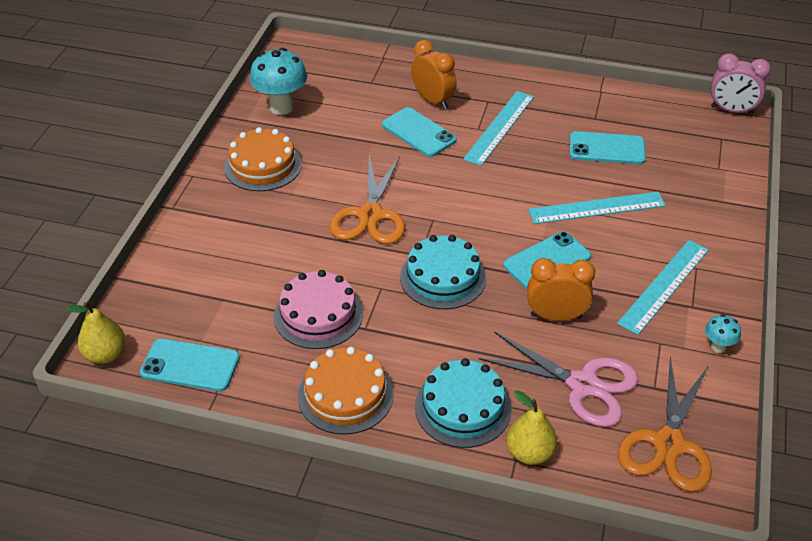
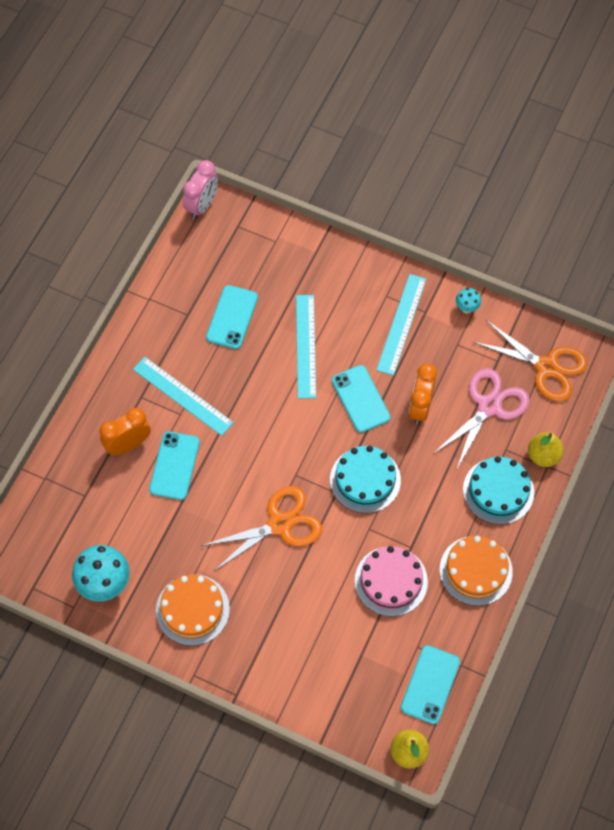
camera: 80 degrees left, 20 degrees up
(370, 215) = (280, 524): orange scissors -> orange scissors turned 45 degrees counterclockwise
(419, 132) = (174, 466): turquoise phone -> turquoise phone turned 45 degrees counterclockwise
(664, 286) = (401, 324): turquoise ruler -> turquoise ruler turned 60 degrees clockwise

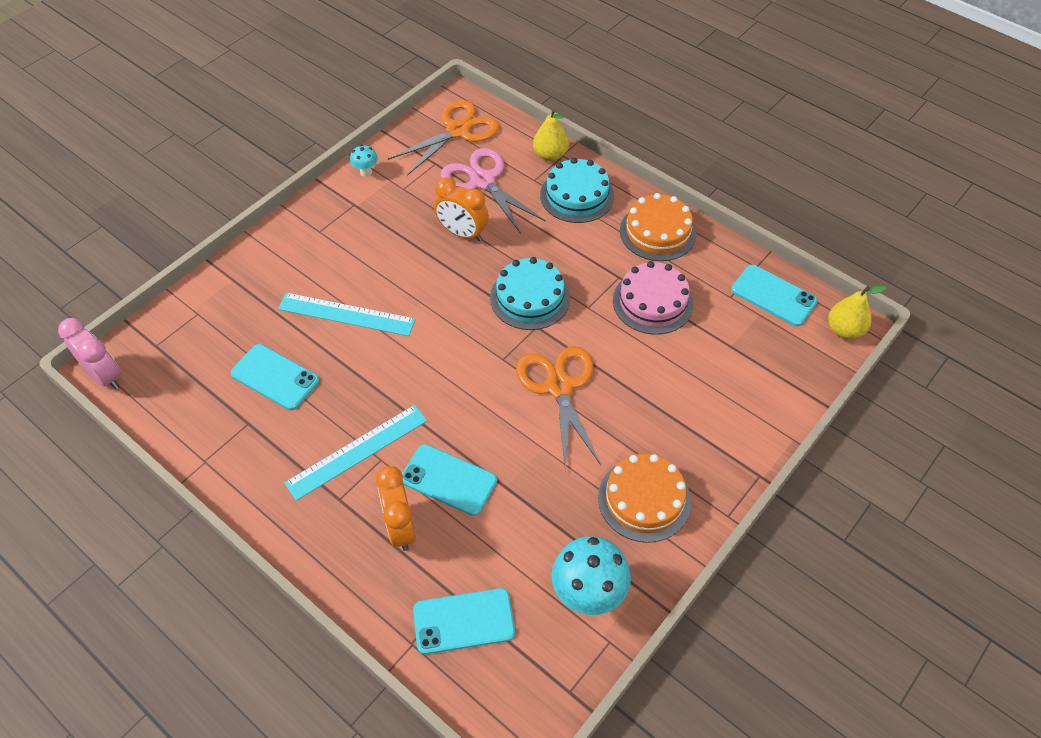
camera: 75 degrees left, 10 degrees down
(360, 399) = (432, 280): turquoise phone -> turquoise phone (464, 621)
(401, 324) = (359, 226): turquoise ruler -> none

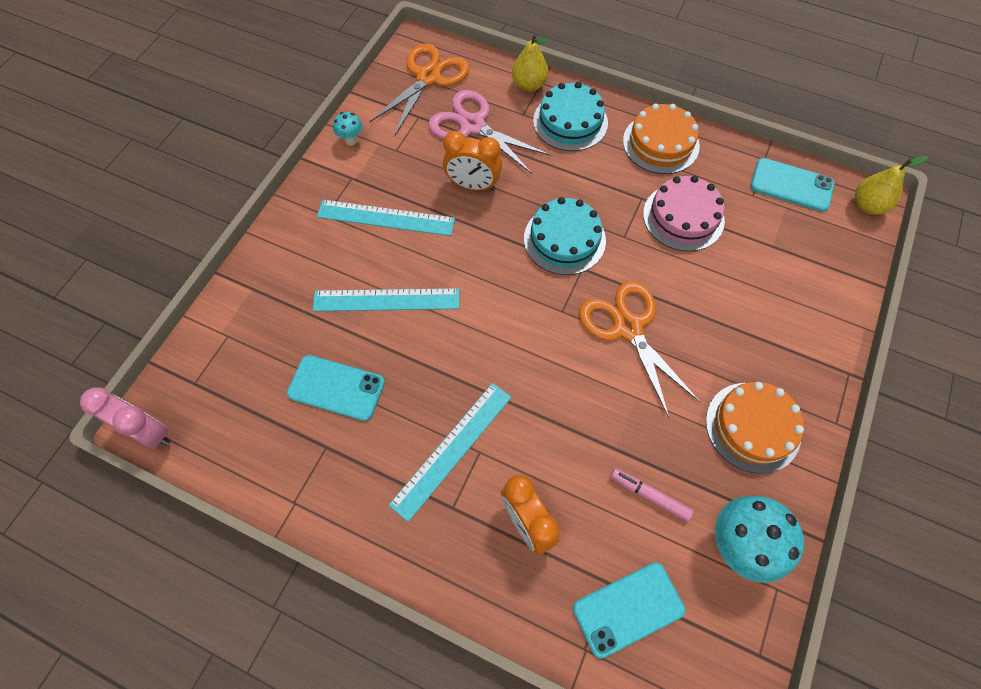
camera: 15 degrees left, 10 degrees up
(372, 245) = (386, 218): none -> turquoise ruler
(448, 480) = (556, 456): turquoise phone -> none
(521, 533) = (649, 495): none -> pink marker

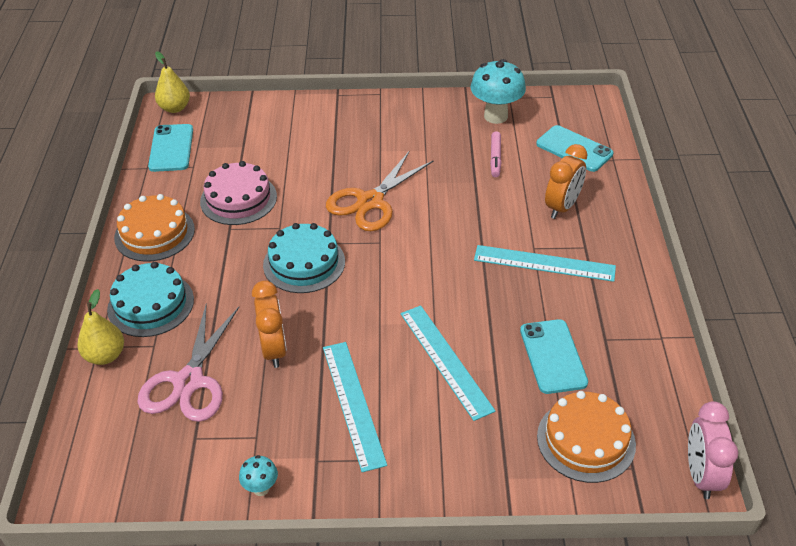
camera: 115 degrees left, 20 degrees down
(428, 77) = (124, 456): orange scissors -> none
(753, 427) = (409, 126): orange cake -> orange cake (586, 440)

